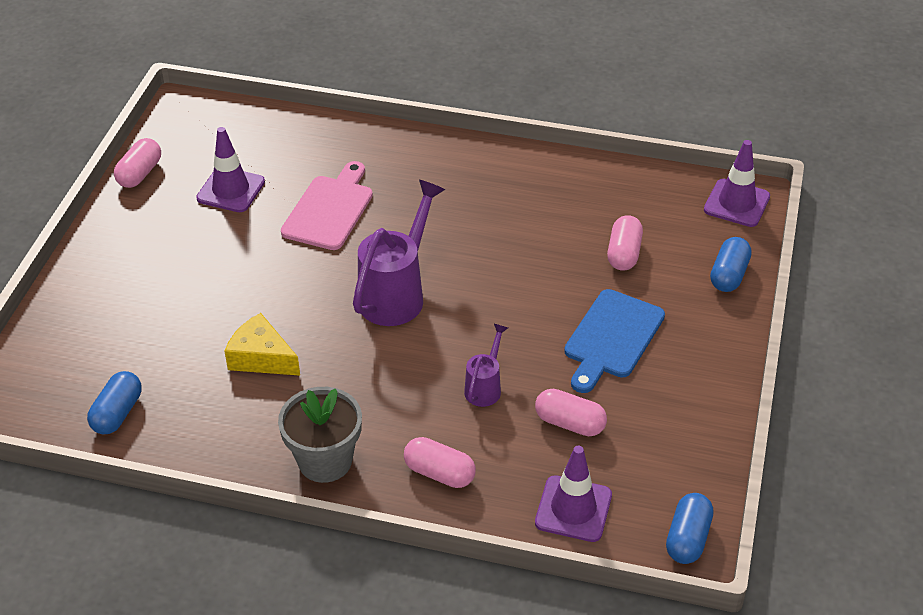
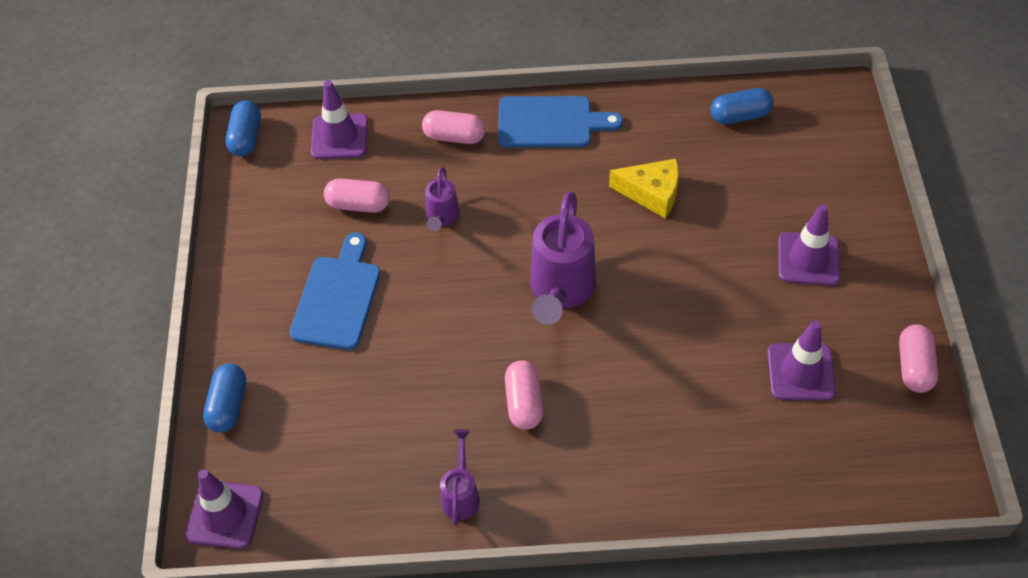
camera: 165 degrees right, 10 degrees up
(118, 413) = (740, 116): blue capsule -> blue capsule turned 75 degrees clockwise
(159, 266) = (808, 259): none -> purple traffic cone
(325, 461) = (550, 122): grey flower pot -> blue cutting board
(329, 210) = (679, 375): pink cutting board -> none
(542, 176) = (461, 494): none -> purple watering can
(624, 254) = (344, 404): pink capsule -> pink capsule (524, 403)

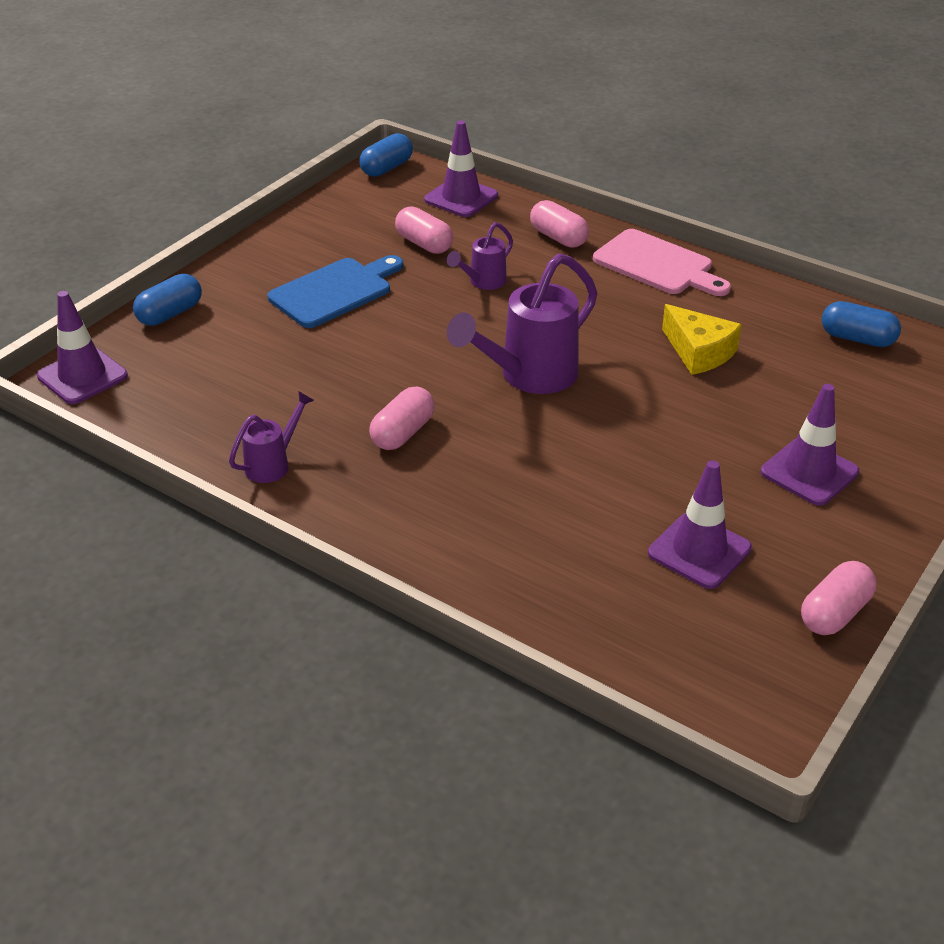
camera: 35 degrees right, 15 degrees down
(550, 122) = (657, 265): blue cutting board -> pink cutting board

